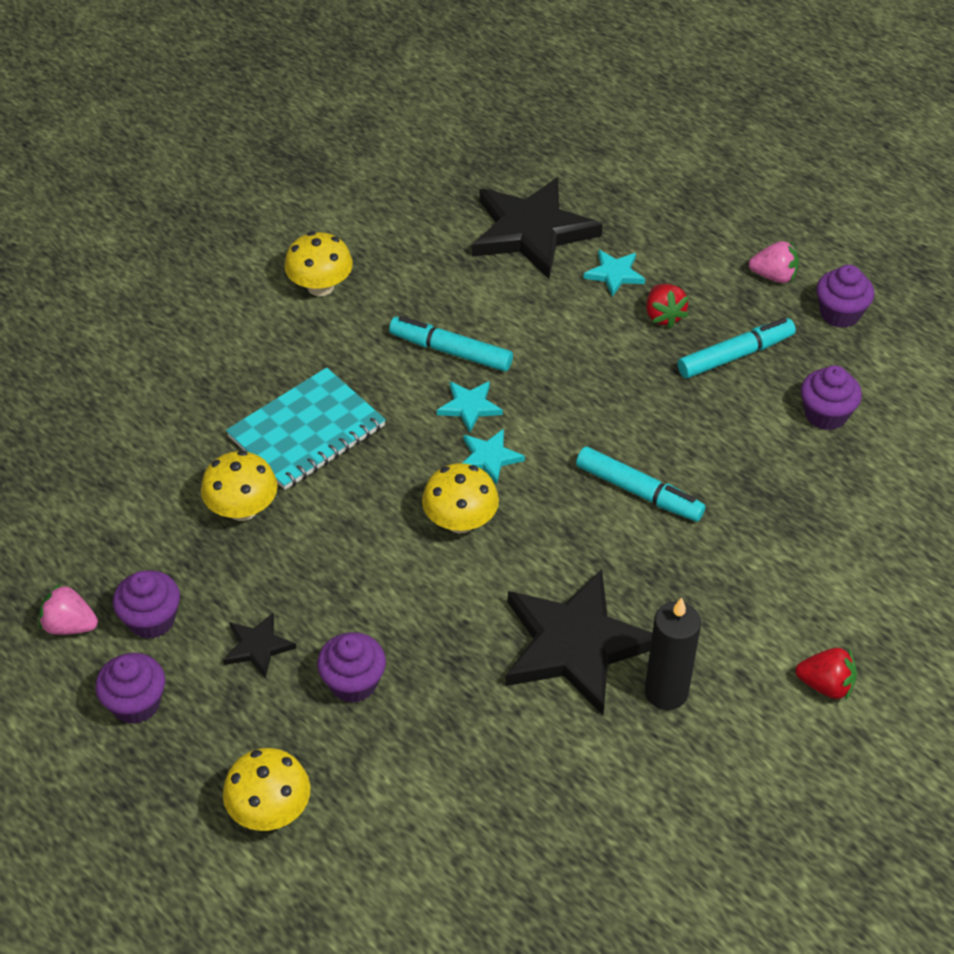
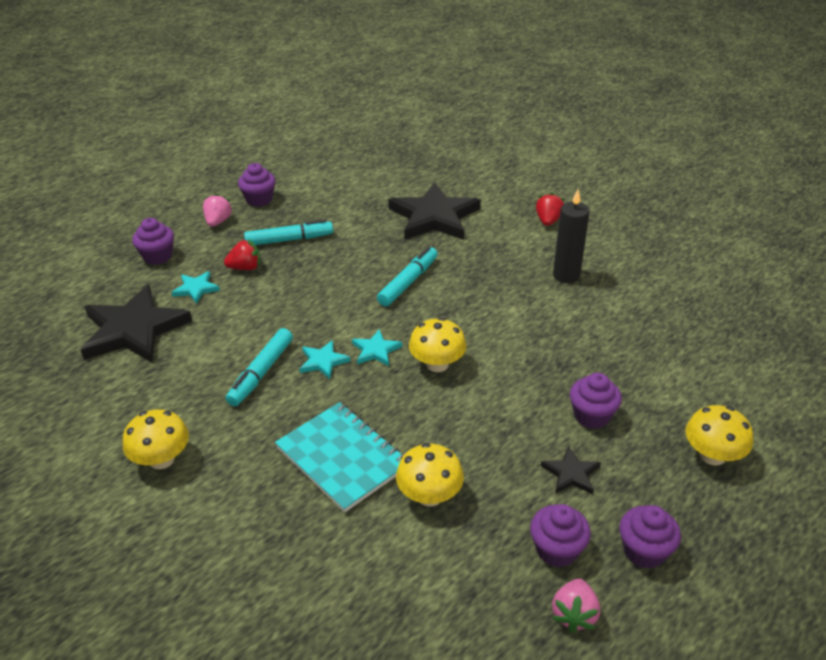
camera: 90 degrees left, 10 degrees down
(575, 645) = (538, 310): black star -> black star (434, 217)
(735, 355) = (289, 240): turquoise marker -> turquoise marker turned 105 degrees clockwise
(825, 414) = (345, 209): purple cupcake -> purple cupcake (157, 256)

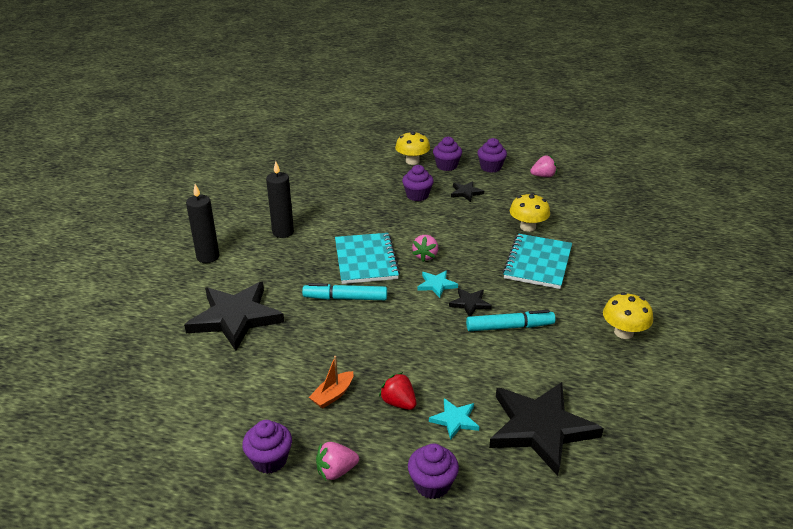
camera: 120 degrees left, 5 degrees down
(289, 240) = (333, 395): turquoise marker -> orange boat
(323, 361) = (470, 303): turquoise star -> black star
(437, 364) = (425, 256): yellow mushroom -> pink strawberry
(464, 316) = (366, 260): none -> turquoise notebook
(548, 221) = (208, 257): red strawberry -> black candle
(557, 550) = (516, 186): purple cupcake -> purple cupcake (446, 166)

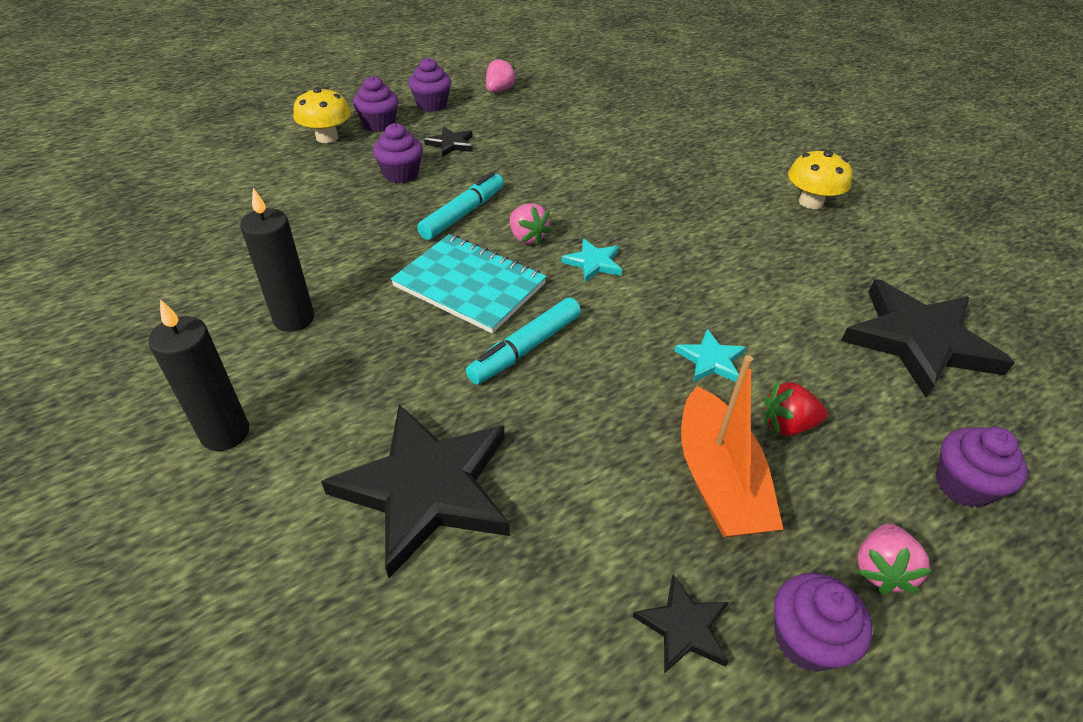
camera: 50 degrees left, 10 degrees up
(333, 395) = (718, 480): orange boat -> orange boat, size x1.87
(455, 420) = (857, 396): turquoise star -> turquoise star (711, 360)
(470, 303) = (657, 261): black star -> black star (683, 627)
(509, 327) = (729, 260): turquoise marker -> turquoise marker (463, 214)
(527, 227) = (572, 149): yellow mushroom -> none
(537, 263) = (641, 180): turquoise notebook -> none

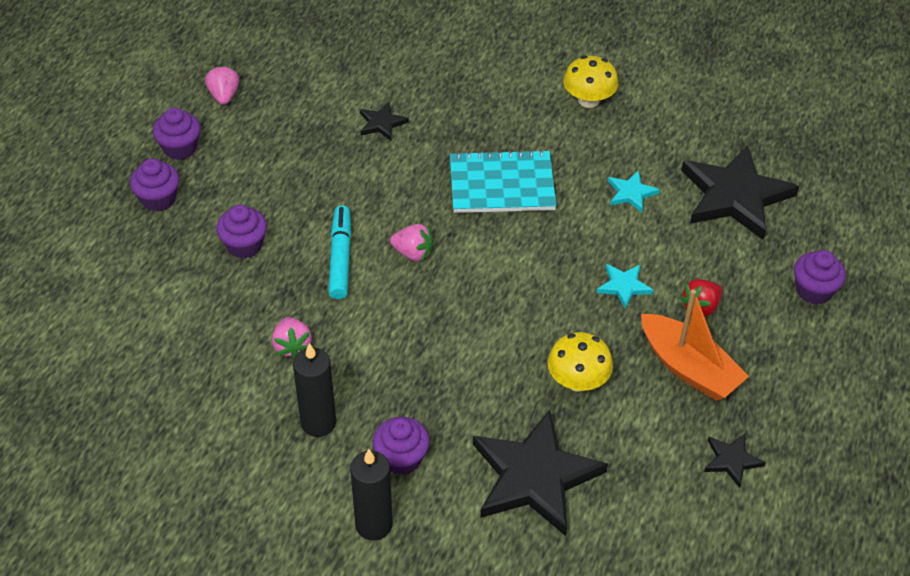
camera: 35 degrees left, 5 degrees up
(327, 137) = (128, 240): yellow mushroom -> yellow mushroom (578, 381)
(451, 144) = (250, 187): black star -> black star (382, 123)
(469, 285) = (413, 320): turquoise notebook -> turquoise notebook (501, 184)
(525, 348) = (502, 348): turquoise marker -> none
(593, 263) = (482, 249): turquoise star -> turquoise star (631, 193)
(806, 639) = (791, 428): purple cupcake -> purple cupcake (401, 458)
(881, 570) = (802, 368): pink strawberry -> pink strawberry (292, 346)

